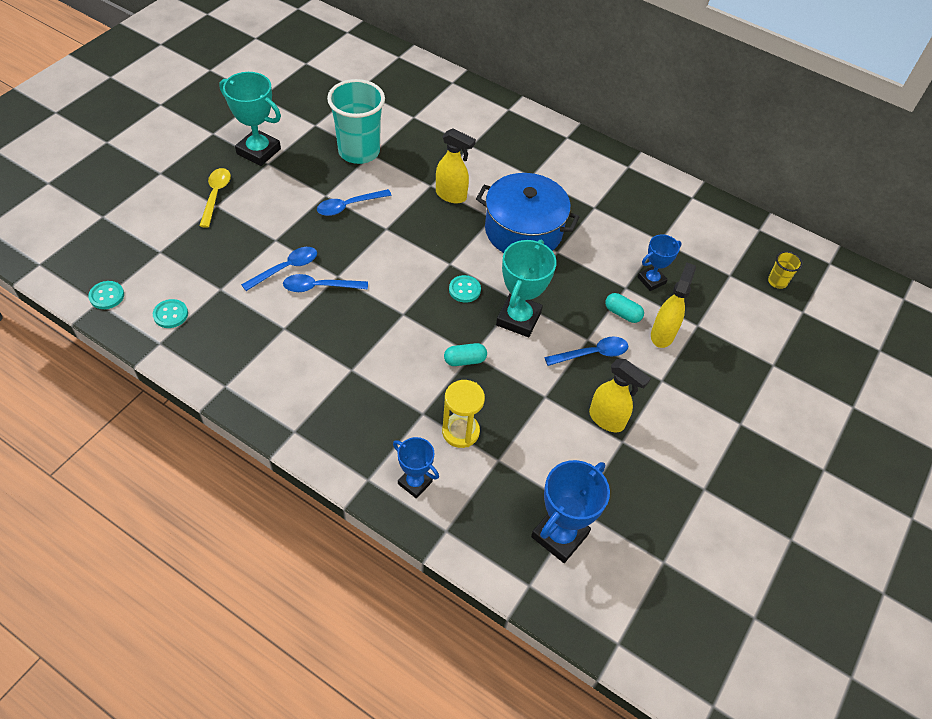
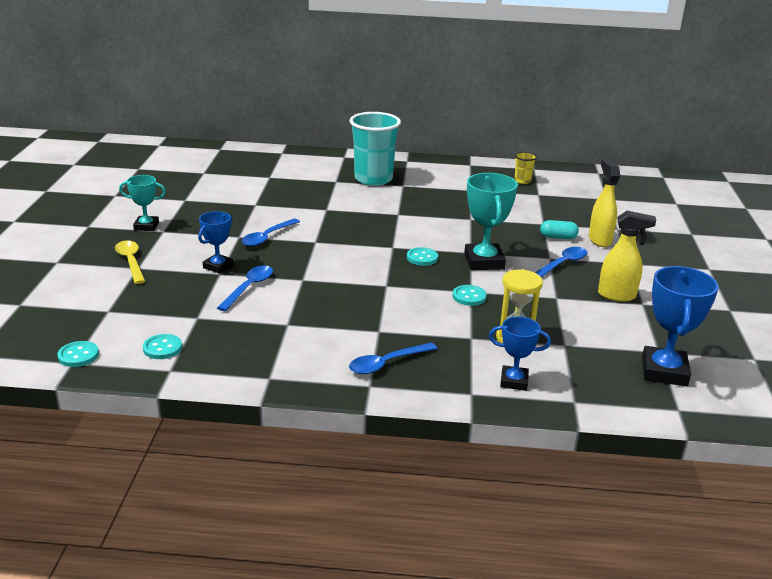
camera: 25 degrees left, 25 degrees down
(258, 151) = (146, 226): turquoise trophy -> turquoise trophy, size x0.61
(319, 287) = (293, 290): blue spoon -> blue spoon (387, 363)
(359, 151) = (242, 205): turquoise cup -> turquoise cup (373, 179)
(451, 195) = (350, 210): yellow spray bottle -> none
(465, 360) = (469, 296): turquoise capsule -> turquoise button
(523, 230) = (431, 215): blue pot -> none
(651, 280) = (557, 215): blue trophy -> blue trophy (218, 266)
(777, 282) = (641, 194): yellow cup -> yellow cup (522, 181)

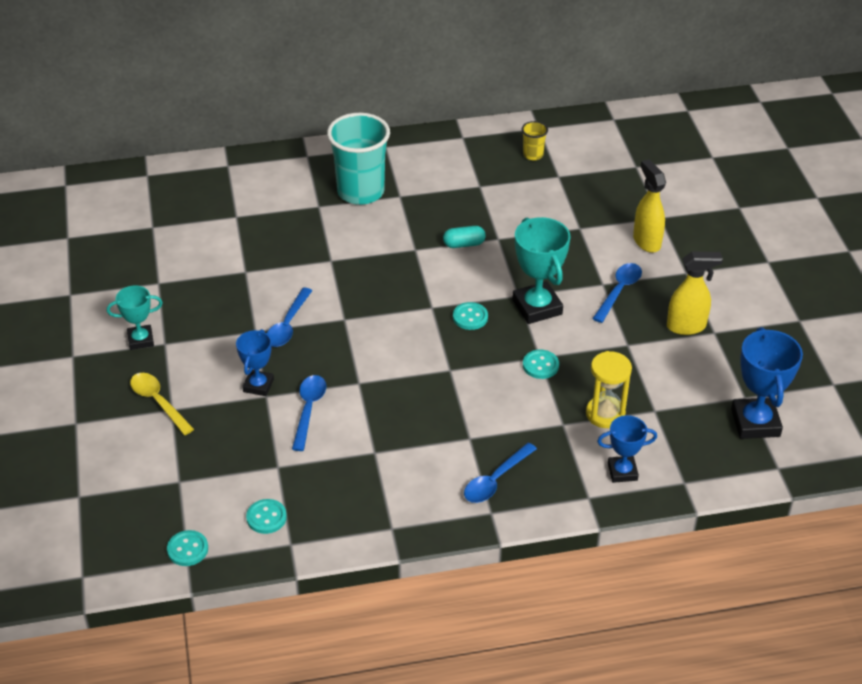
camera: 15 degrees left, 15 degrees up
(558, 237) = (602, 248): turquoise capsule -> turquoise capsule (464, 244)

